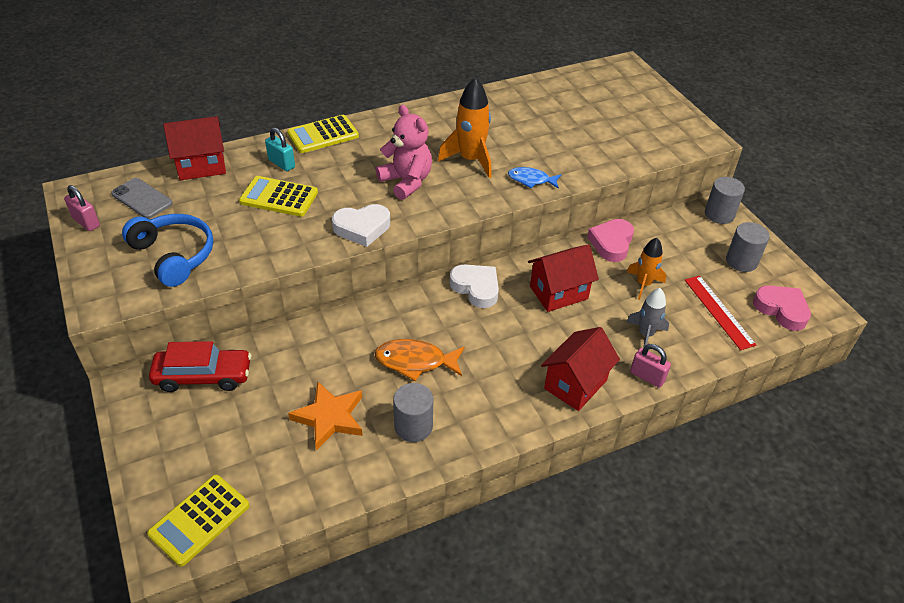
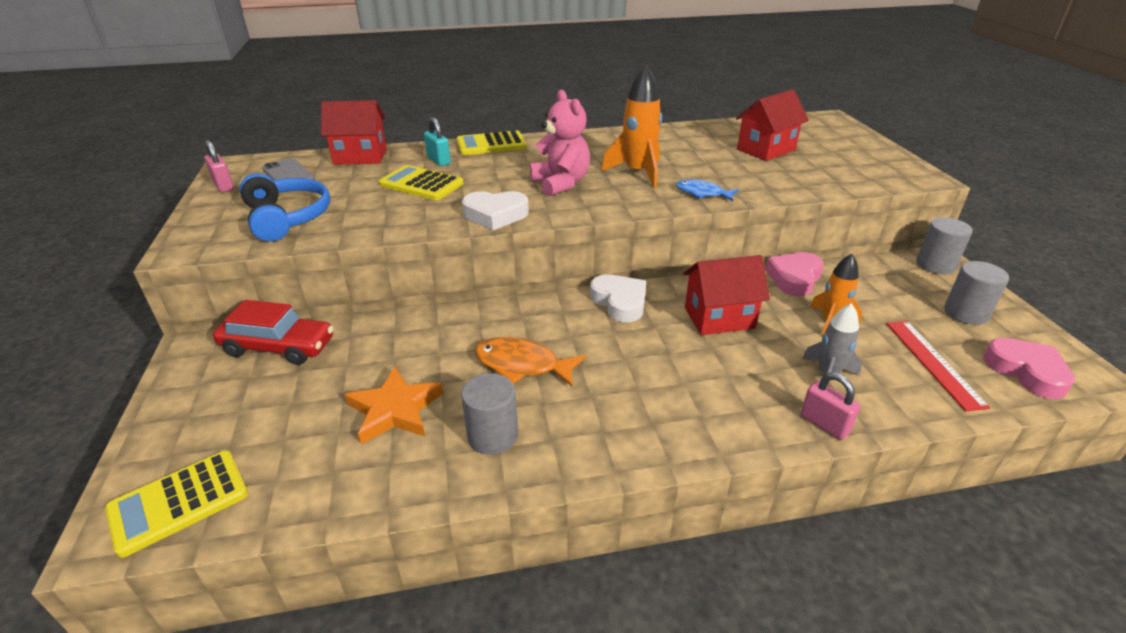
camera: 15 degrees right, 10 degrees down
(575, 384) = (721, 419): red house -> red house (766, 150)

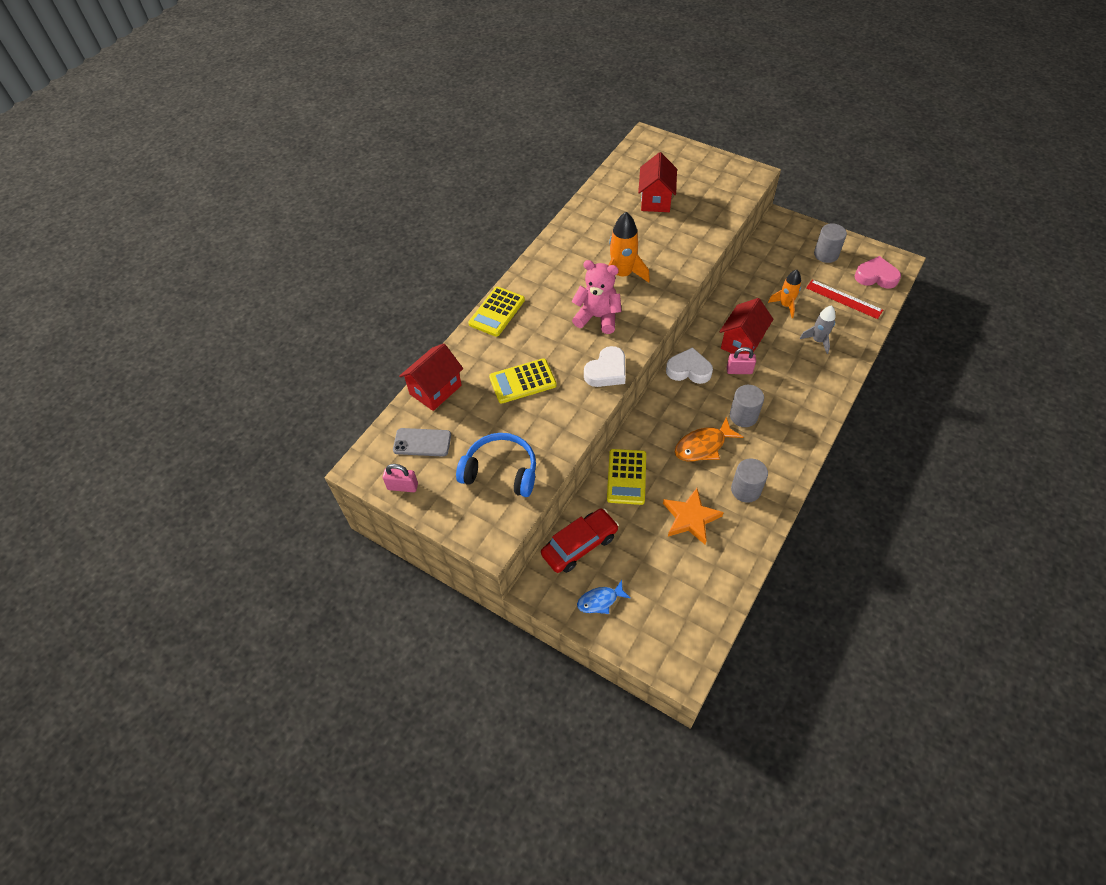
camera: 45 degrees left, 20 degrees up
(179, 502) = (683, 636): yellow calculator -> yellow calculator (626, 477)
(438, 161) = (493, 353): turquoise padlock -> none
(702, 193) = (677, 268): blue fish -> blue fish (600, 600)
(794, 278) = (740, 286): pink heart -> none
(824, 424) = (844, 369): pink padlock -> pink padlock (739, 370)
(935, 265) = (784, 226): grey cylinder -> grey cylinder (743, 416)

